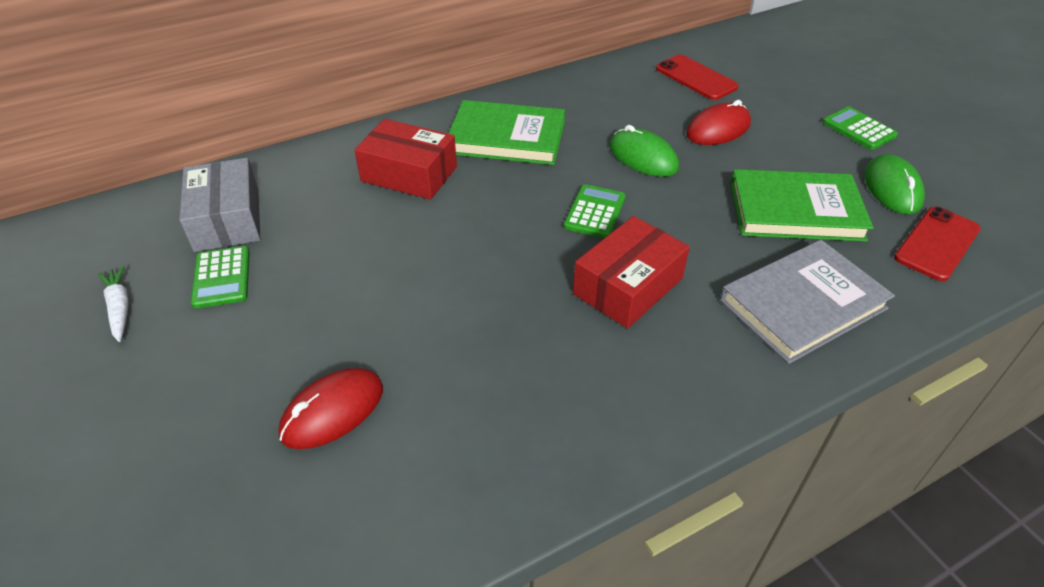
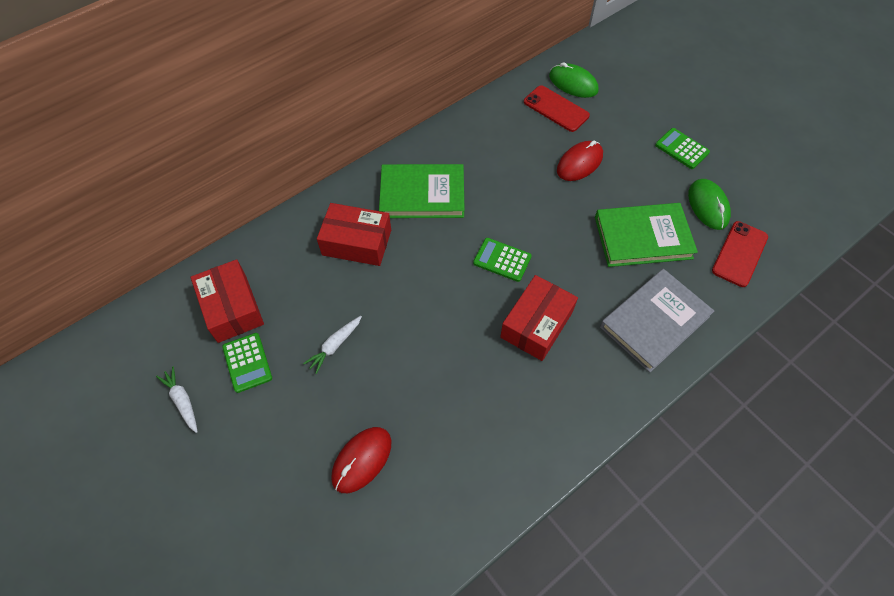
camera: 10 degrees left, 15 degrees up
(227, 219) = (232, 308): grey box -> red box
(343, 274) = (335, 346): none -> white carrot
(595, 212) = (502, 260): green calculator -> green calculator turned 75 degrees counterclockwise
(643, 157) = (528, 200): green mouse -> green mouse (573, 83)

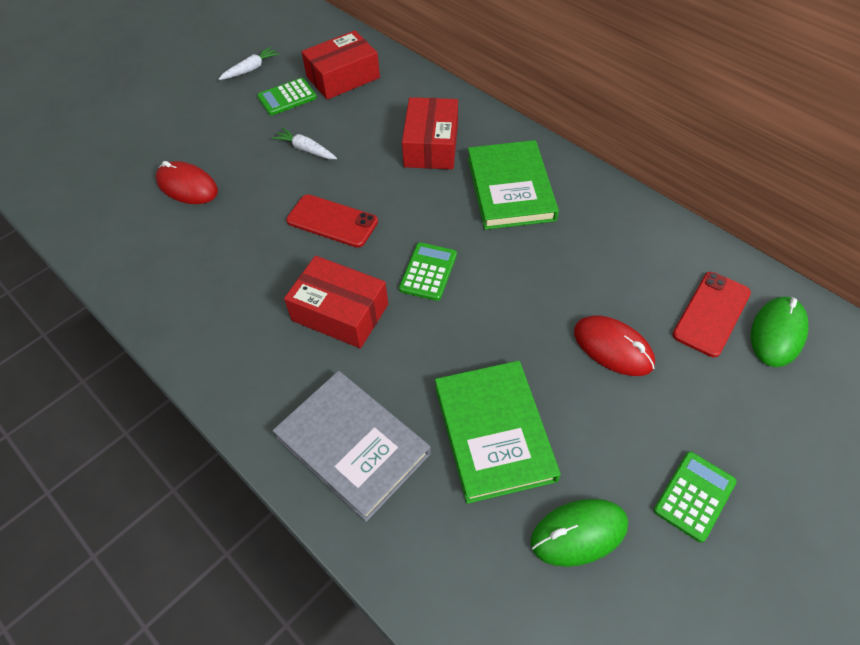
camera: 85 degrees right, 5 degrees down
(740, 254) = (489, 579): red phone -> red phone (332, 221)

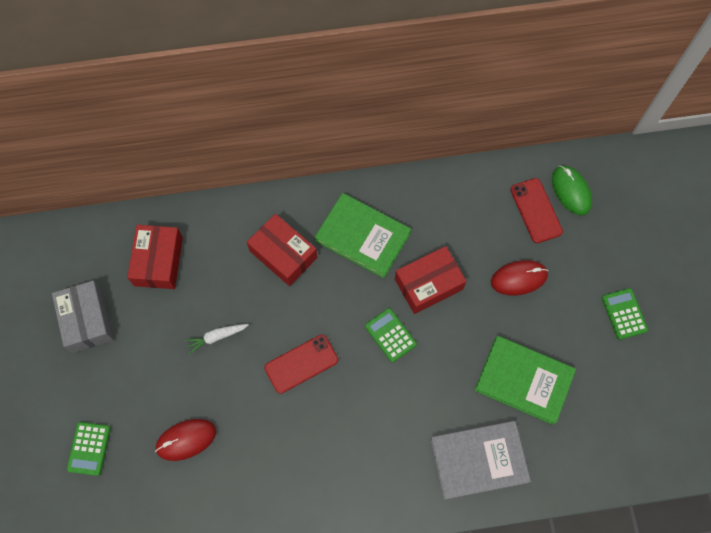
camera: 55 degrees left, 15 degrees up
(250, 69) = (87, 320): white carrot -> grey box
(287, 97) = (146, 315): green calculator -> green calculator (89, 448)
(340, 312) = (381, 408): red box -> red box (428, 284)
(578, 533) = (605, 383): green mouse -> none

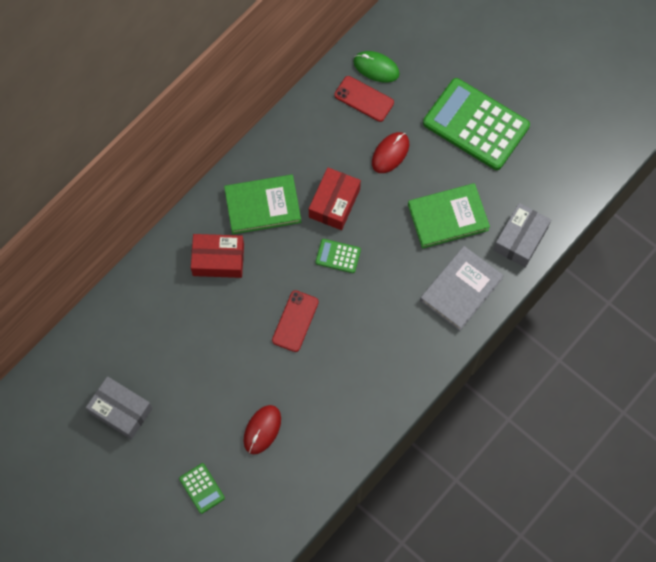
camera: 40 degrees left, 0 degrees up
(158, 261) = (134, 332): red box -> none
(217, 337) = (222, 349): white carrot -> none
(578, 458) = (520, 239): none -> grey box
(624, 314) = (476, 125): green calculator -> green calculator, size x2.32

